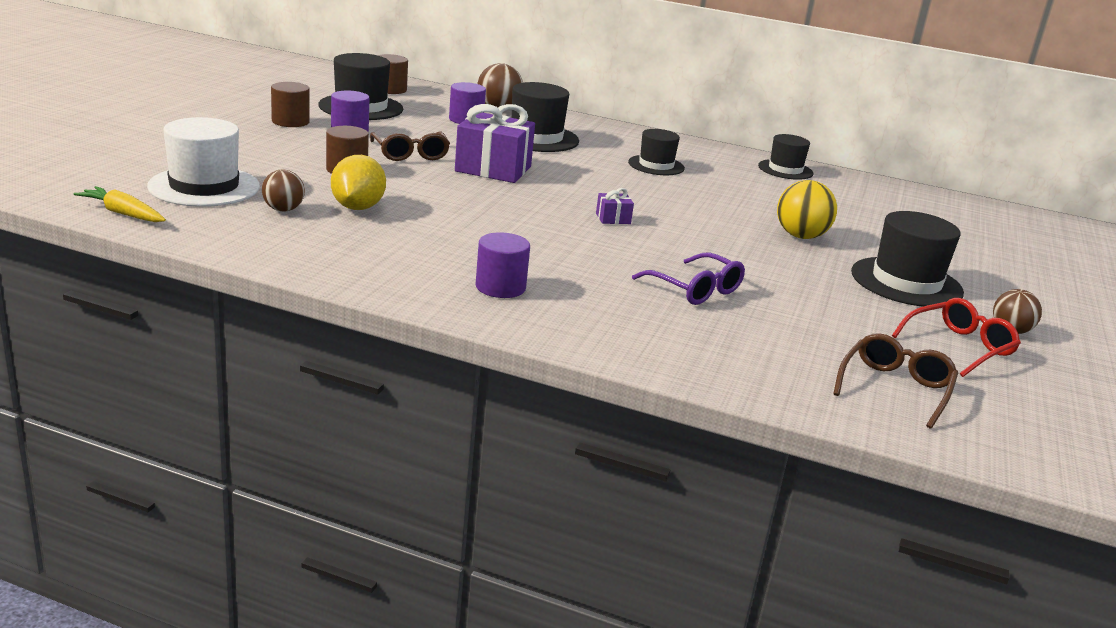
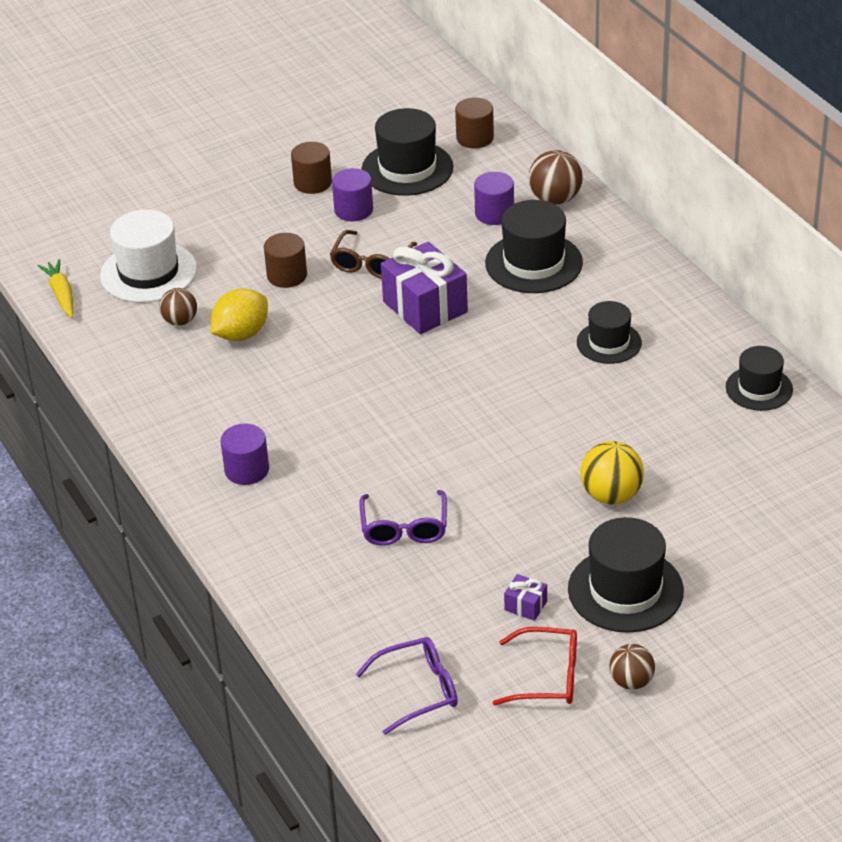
camera: 45 degrees right, 15 degrees up
(613, 219) = (451, 413): purple gift -> purple gift (525, 606)
(895, 388) = (418, 690): brown glasses -> purple glasses

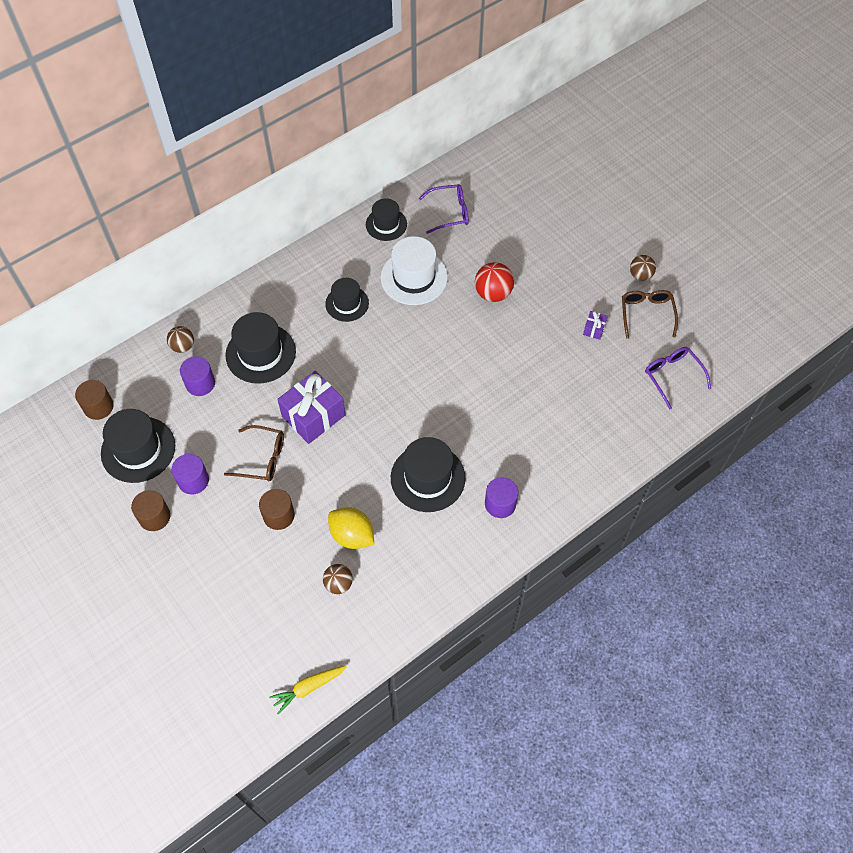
camera: 100 degrees left, 20 degrees up
(148, 272) = (277, 622): white hat -> white hat (414, 277)
(404, 527) = (540, 400): purple glasses -> purple glasses (449, 212)
(547, 677) = (646, 314): red glasses -> brown glasses
(555, 199) = (183, 346): brown ball -> brown ball, size x0.66
(611, 495) = (493, 293): yellow ball -> red ball
(625, 590) = (571, 282): black hat -> black hat (428, 478)

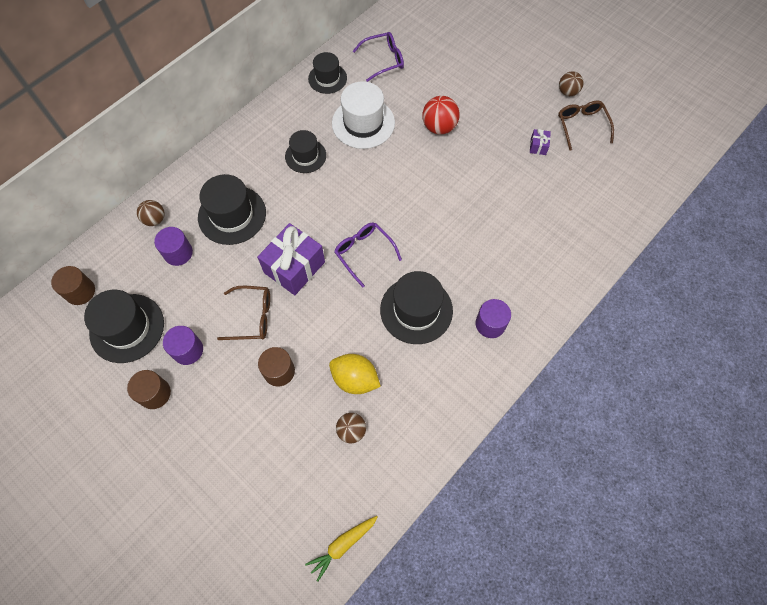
camera: 10 degrees left, 5 degrees up
(672, 376) = (619, 179): purple glasses -> purple glasses (364, 253)

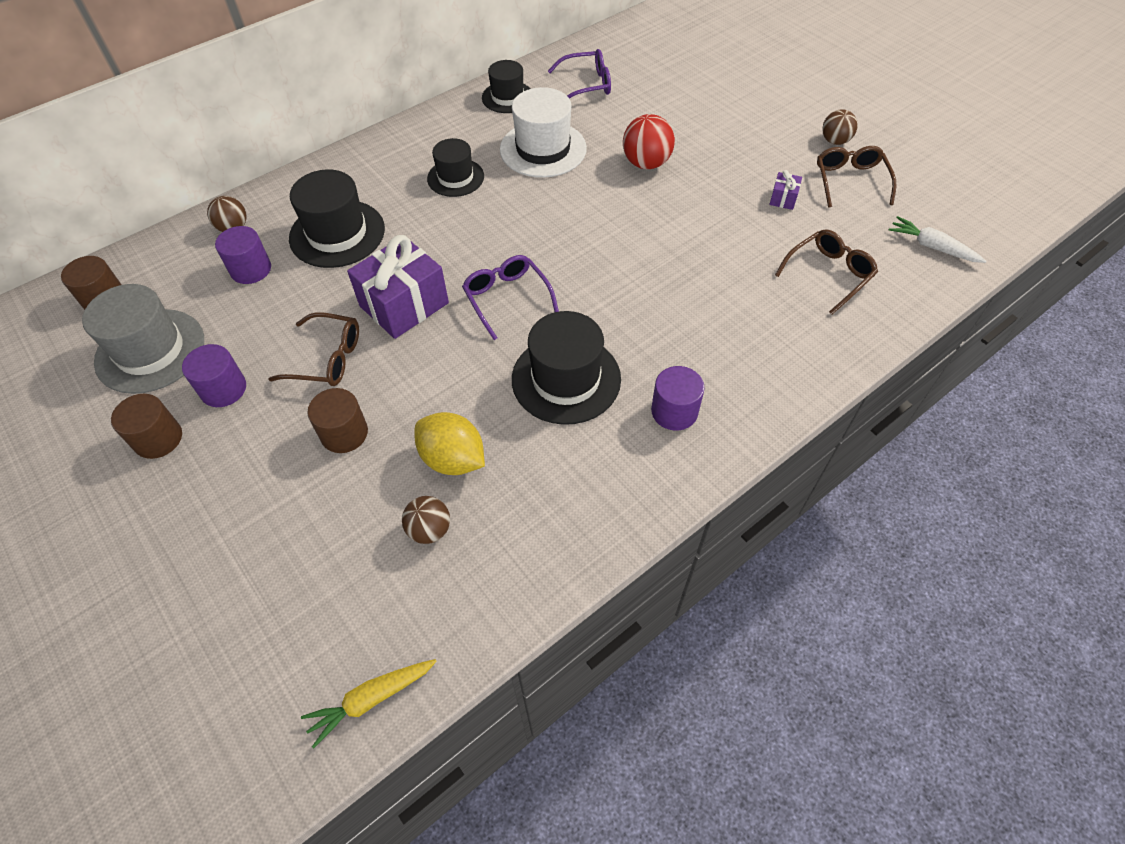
camera: 10 degrees right, 10 degrees down
(127, 328) = (150, 351): black hat -> grey hat
(576, 205) = (828, 274): none -> brown glasses
(641, 174) = (932, 247): none -> white carrot

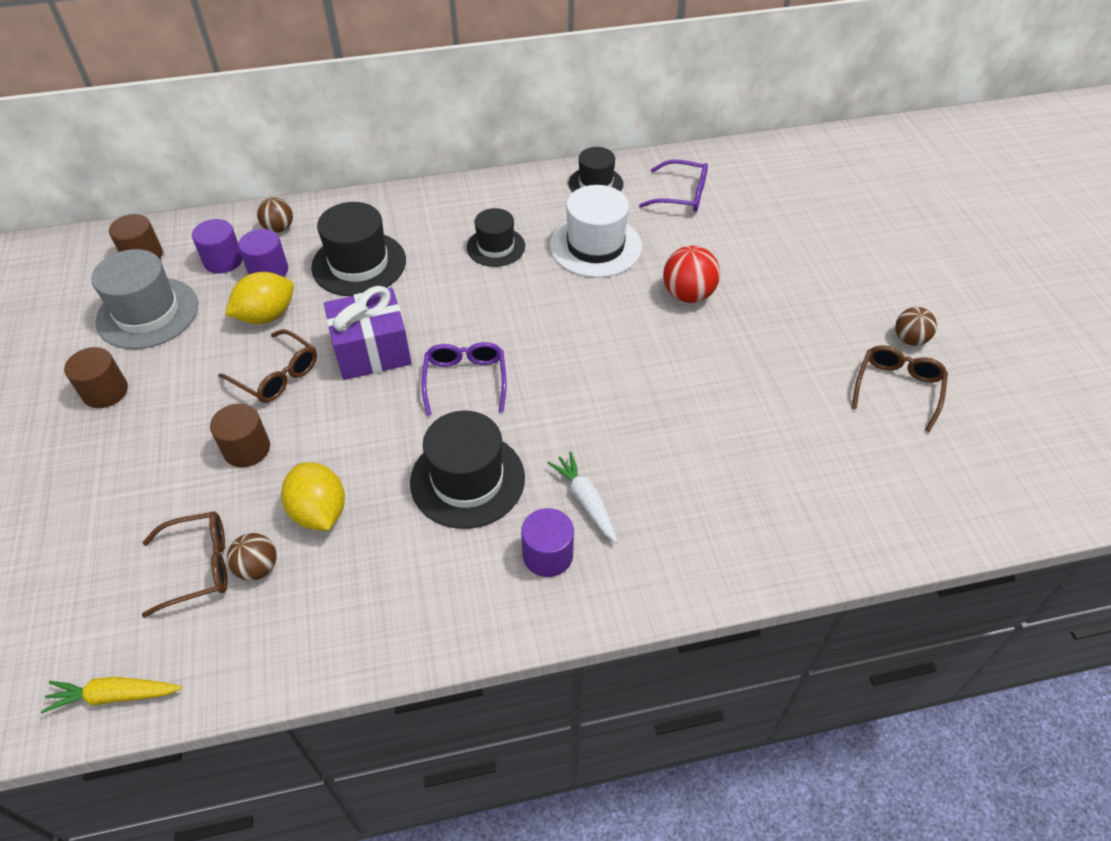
camera: 25 degrees right, 5 degrees down
(223, 389) = (180, 369): purple cylinder -> purple cylinder (223, 261)
(278, 310) = (267, 316): none -> yellow lemon
(783, 199) = (808, 381): purple gift -> none
(828, 274) = (803, 480): brown glasses -> brown glasses (198, 566)
(932, 247) = (944, 495): white carrot -> white carrot (585, 501)

